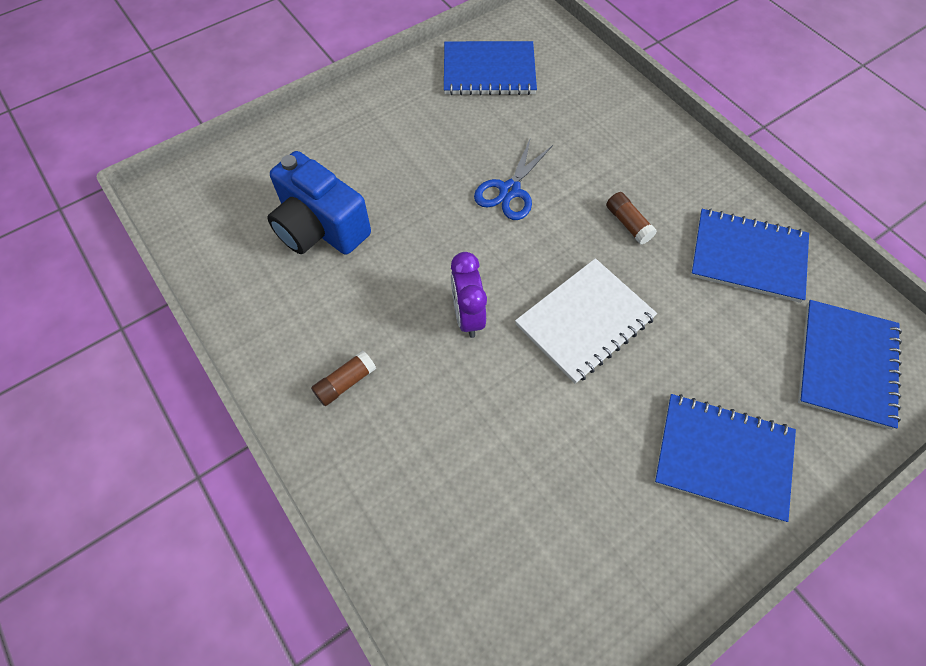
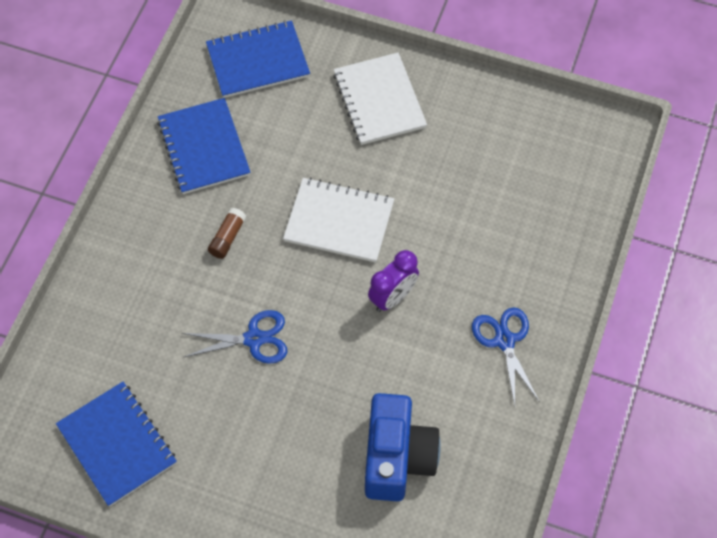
camera: 125 degrees left, 0 degrees up
(345, 382) = (504, 341): brown glue stick -> blue scissors
(723, 457) = (379, 100): blue notebook -> white notebook

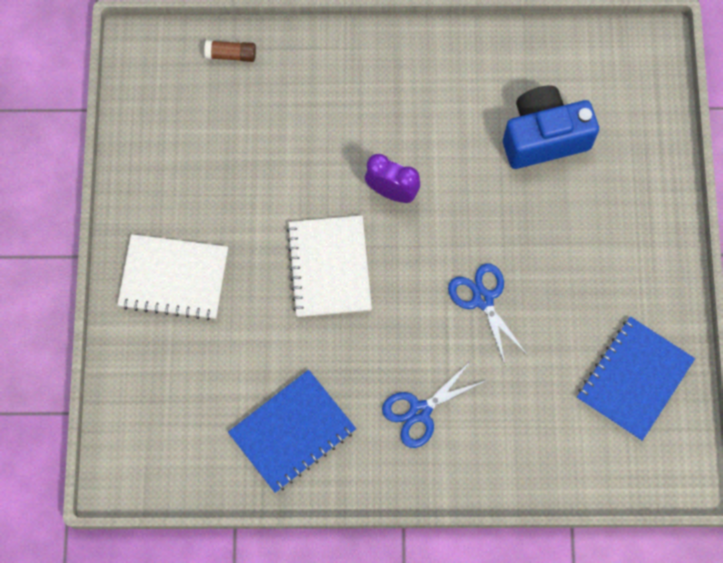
camera: 110 degrees left, 10 degrees up
(227, 237) = (387, 366): brown glue stick -> brown glue stick (231, 55)
(258, 61) = (165, 419): blue notebook -> none
(379, 100) = (174, 278): white notebook -> white notebook turned 45 degrees clockwise
(504, 341) = (397, 84): blue scissors -> blue scissors (420, 411)

